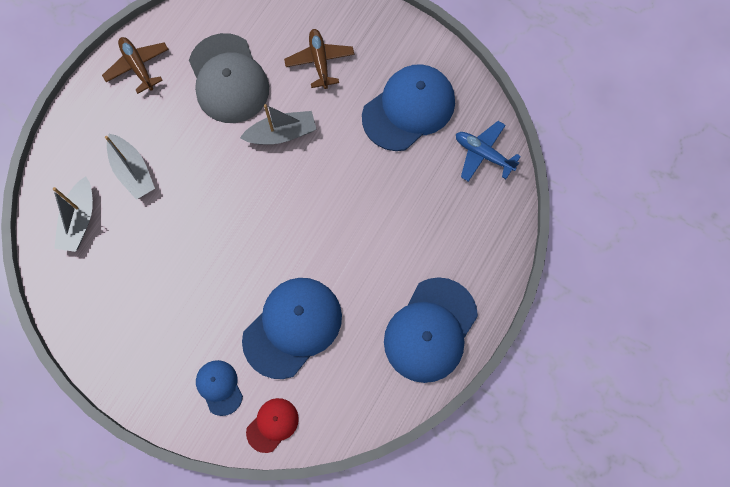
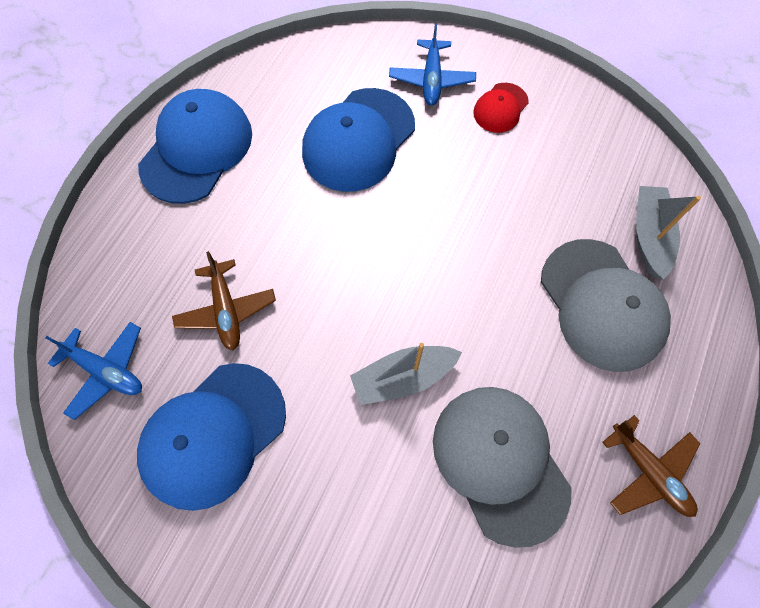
camera: 175 degrees right, 5 degrees down
(133, 171) = (602, 305): grey boat -> grey cap
(219, 387) = (431, 79): blue cap -> blue plane
(272, 425) = (369, 52): red cap -> red cap (500, 108)
(320, 61) = (358, 508): brown plane -> brown plane (226, 310)

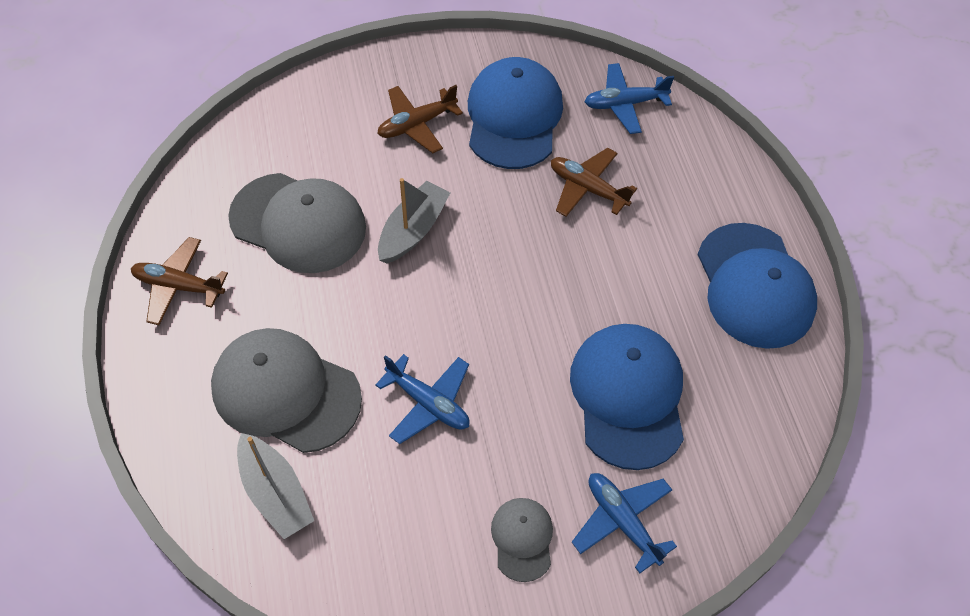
camera: 140 degrees right, 10 degrees down
(308, 499) = (416, 124): none -> brown plane
(498, 225) = (428, 403): none -> blue plane
(500, 108) = (522, 539): red cap -> grey cap

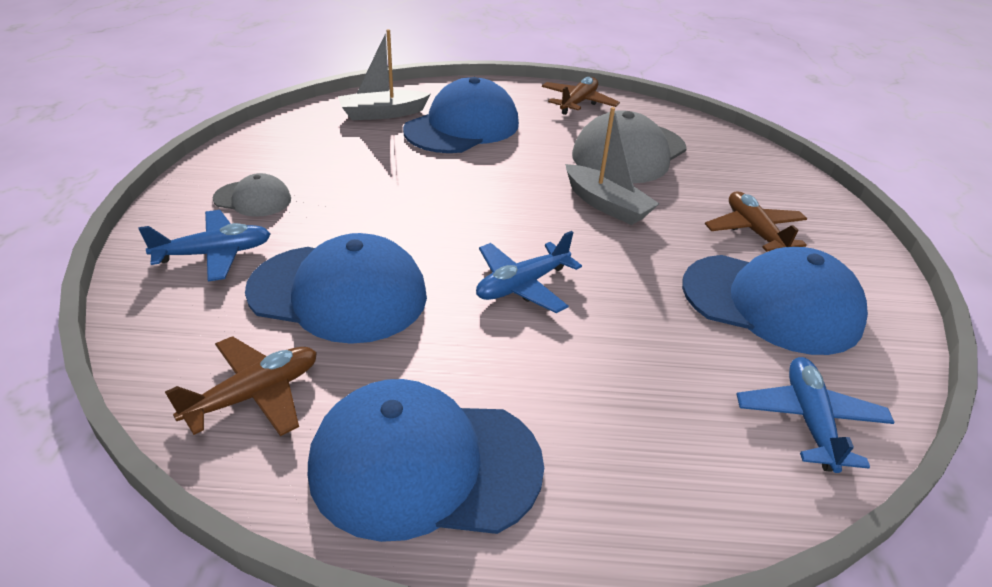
camera: 105 degrees right, 20 degrees down
(286, 392) = (462, 127): grey cap -> blue cap
(428, 403) = (412, 180): blue plane -> blue plane (522, 285)
(587, 188) = (644, 338): brown plane -> brown plane (255, 395)

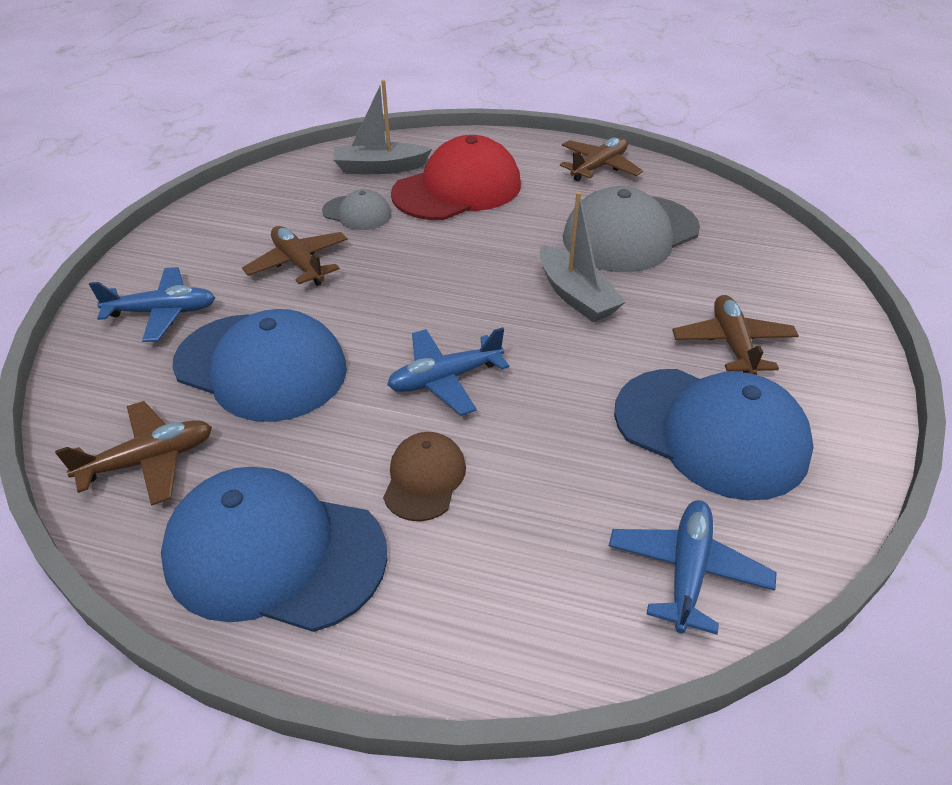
camera: 15 degrees right, 5 degrees up
(253, 199) = (217, 257): grey cap -> grey cap (357, 213)
(338, 199) = (298, 264): none -> brown plane
(462, 127) = (457, 189): blue cap -> red cap
(542, 374) = (424, 478): none -> brown cap

